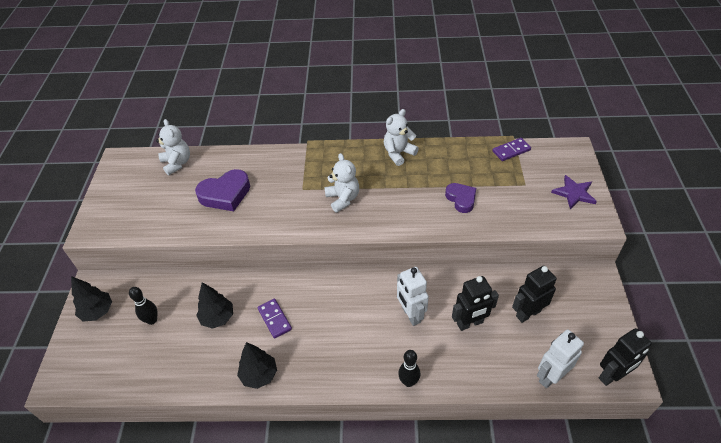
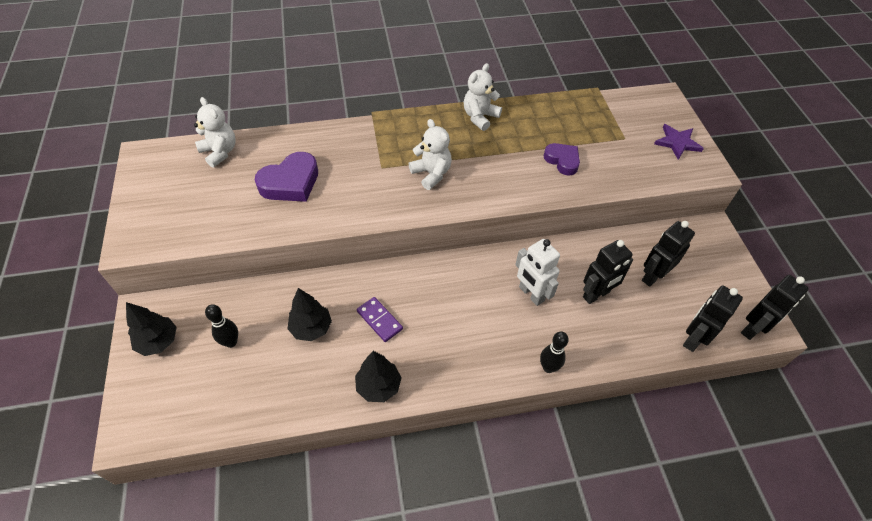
camera: 15 degrees left, 5 degrees up
(511, 150) = (600, 103): purple domino -> none
(550, 376) = (693, 338): white robot -> black robot

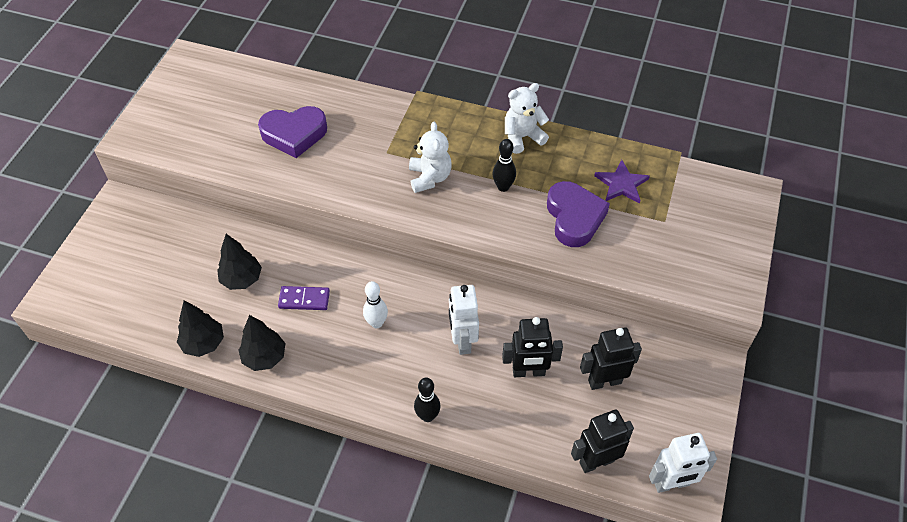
camera: 30 degrees right, 0 degrees up
(158, 342) = (115, 234): black tree -> black tree (203, 343)
(220, 152) = (252, 80): white teddy bear -> none
(231, 342) = (170, 261): black bowling pin -> black bowling pin (503, 187)
(379, 320) = (304, 299): purple domino -> purple domino turned 75 degrees counterclockwise
(454, 311) = (376, 323): none -> white bowling pin
(562, 161) = (574, 218): purple heart -> purple heart, size x1.55
(677, 142) = (722, 249): purple star -> purple star (621, 184)
(753, 328) = (671, 484): black robot -> white robot

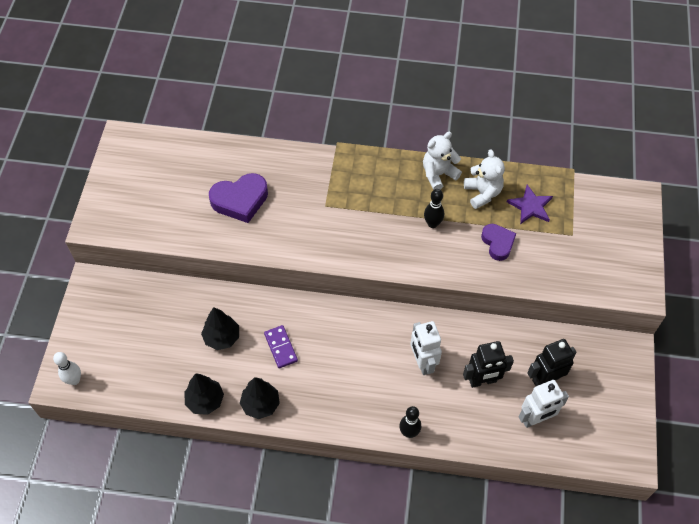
camera: 10 degrees left, 5 degrees up
(304, 299) = (280, 347): purple domino -> purple domino turned 75 degrees clockwise
(376, 323) = (347, 358): white bowling pin -> white bowling pin (74, 380)
(429, 178) = (368, 224): white teddy bear -> white teddy bear (482, 193)
(574, 218) = (498, 243): purple heart -> purple heart, size x0.65
(596, 461) = (552, 447): black robot -> none
(671, 484) = (614, 455): white robot -> white robot (535, 419)

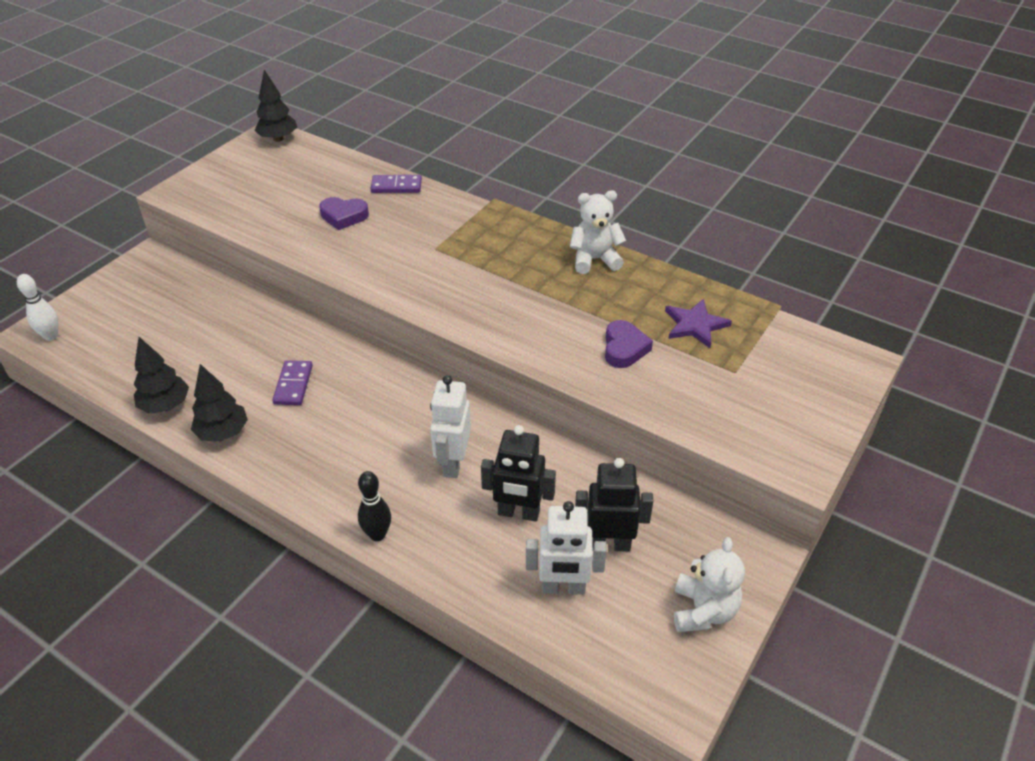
camera: 25 degrees right, 15 degrees down
(222, 337) = (236, 352): black tree -> black tree (278, 139)
(240, 200) = (344, 216): purple heart -> purple heart, size x0.65
(259, 156) = (396, 186): none -> purple domino
(432, 224) = (552, 303): black bowling pin -> none
(482, 193) = (639, 293): white teddy bear -> white teddy bear (703, 611)

